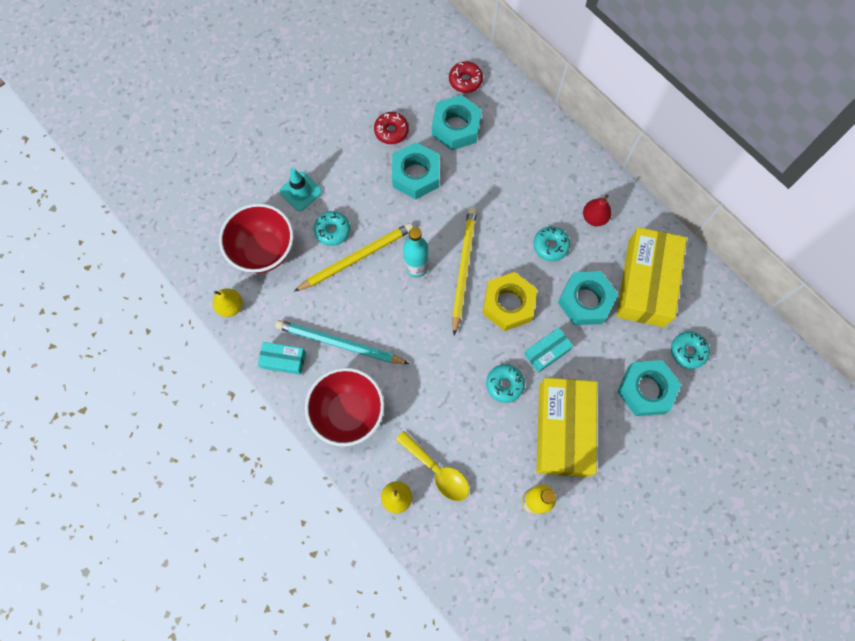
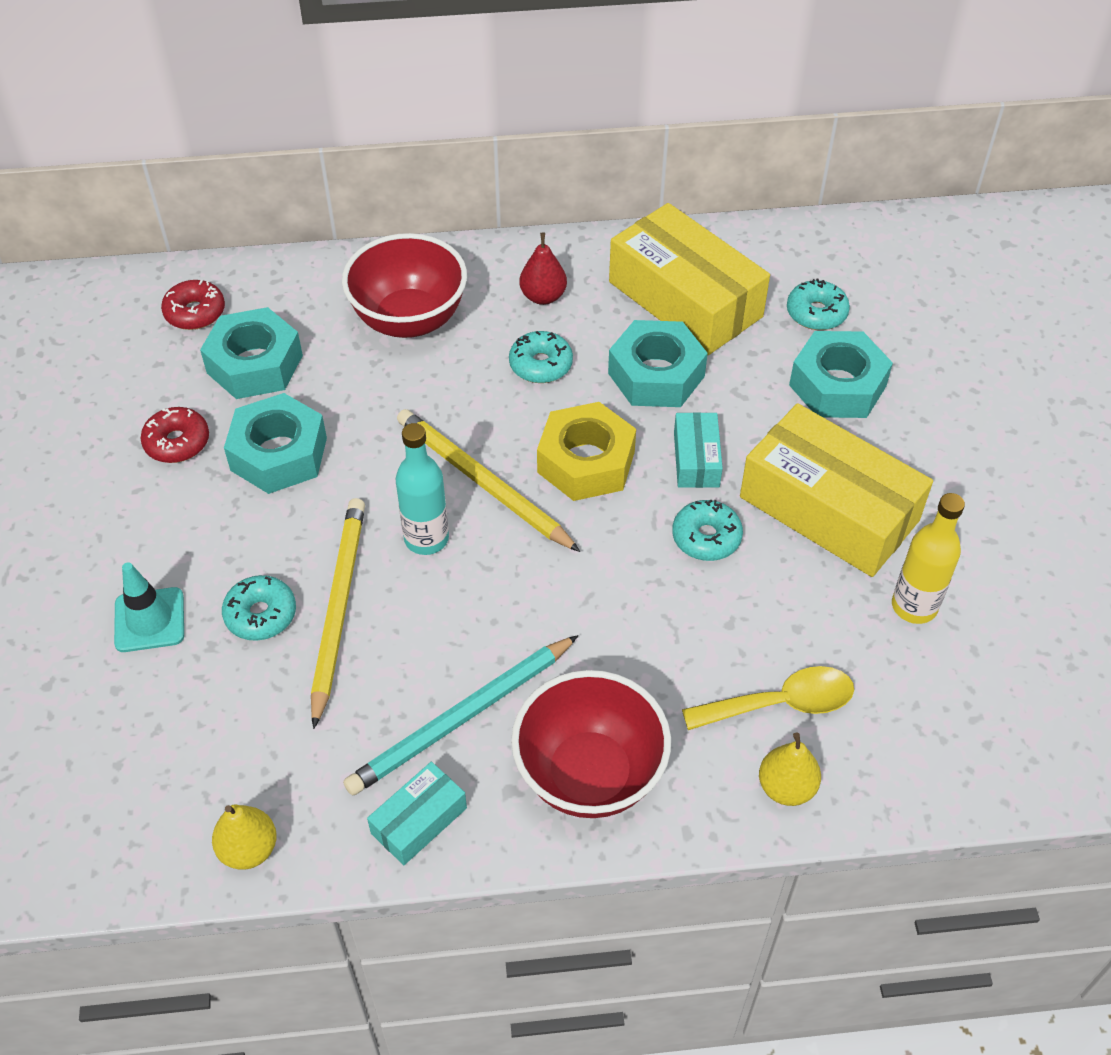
camera: 55 degrees left, 20 degrees down
(263, 250) = (197, 736): red bowl -> red bowl (409, 320)

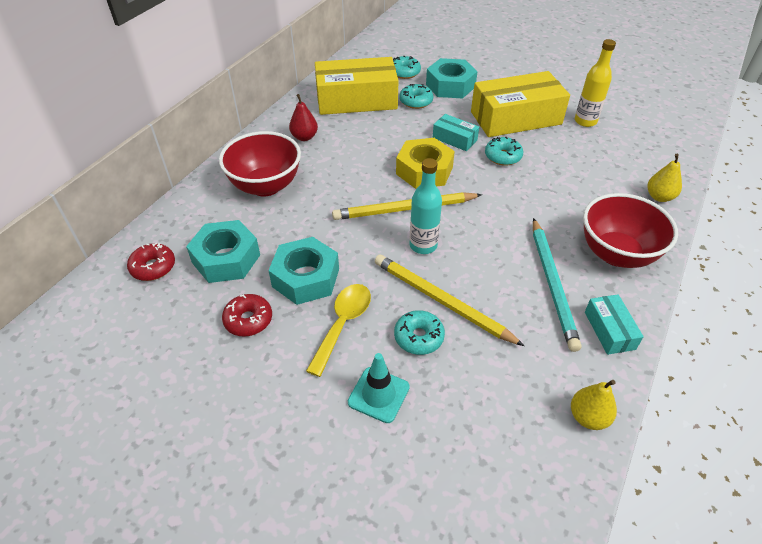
camera: 55 degrees left, 5 degrees down
(540, 365) = (348, 157): turquoise donut -> turquoise donut (416, 101)
(656, 374) = (392, 127): turquoise nut -> none
(780, 704) = (612, 178): yellow spoon -> yellow spoon (343, 324)

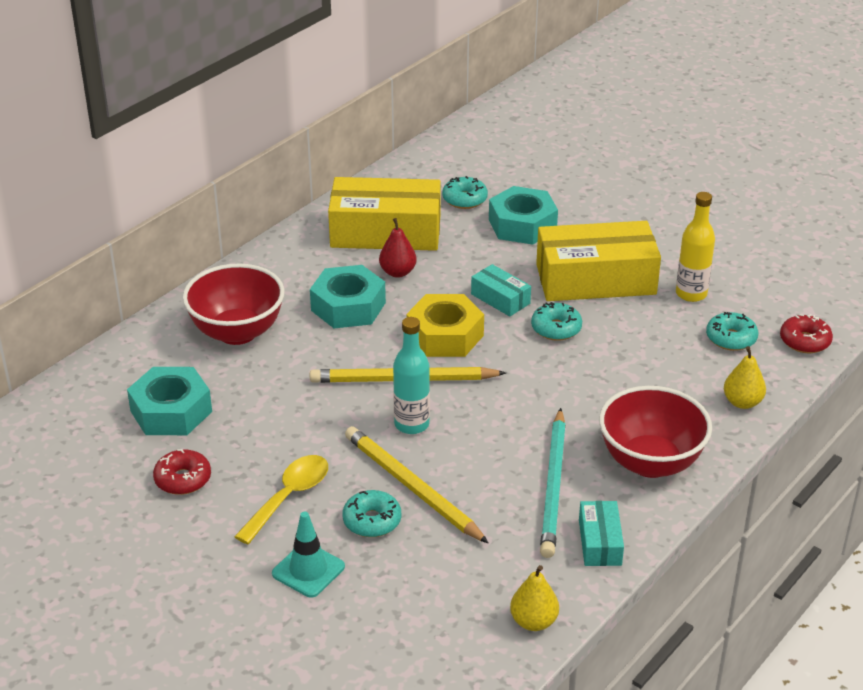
camera: 10 degrees right, 10 degrees down
(153, 267) = (85, 410): red donut -> red donut (805, 341)
(304, 137) = (302, 275): red pear -> red pear (398, 272)
(305, 278) = (259, 443): turquoise nut -> turquoise nut (348, 306)
(416, 101) = (466, 242): turquoise donut -> turquoise donut (731, 338)

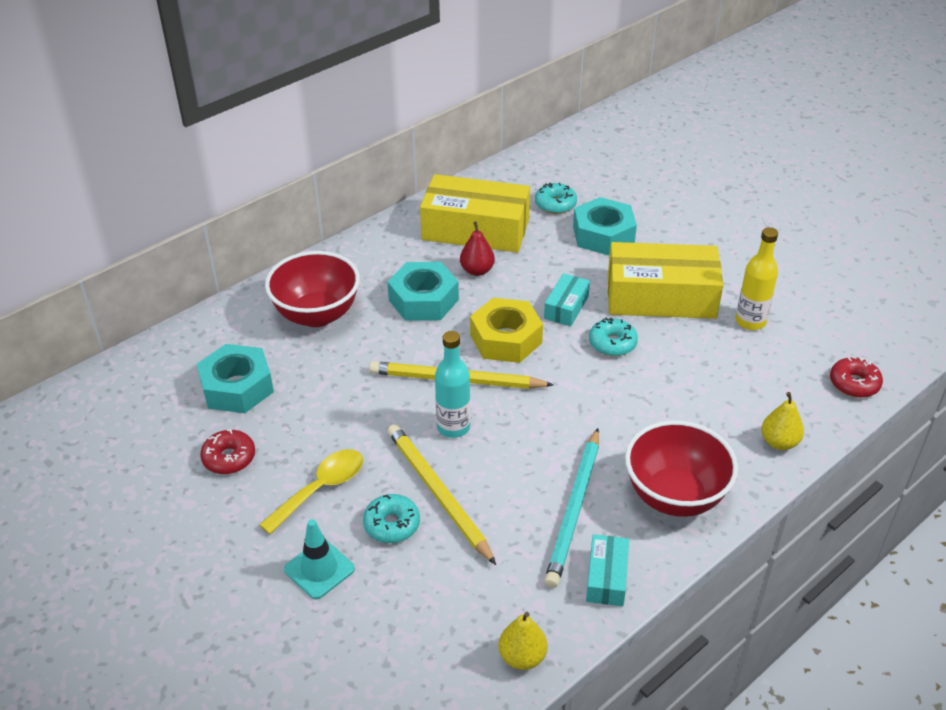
camera: 10 degrees right, 5 degrees up
(500, 299) = (566, 307): turquoise box -> turquoise box turned 60 degrees clockwise
(731, 338) = (780, 372): turquoise donut -> none

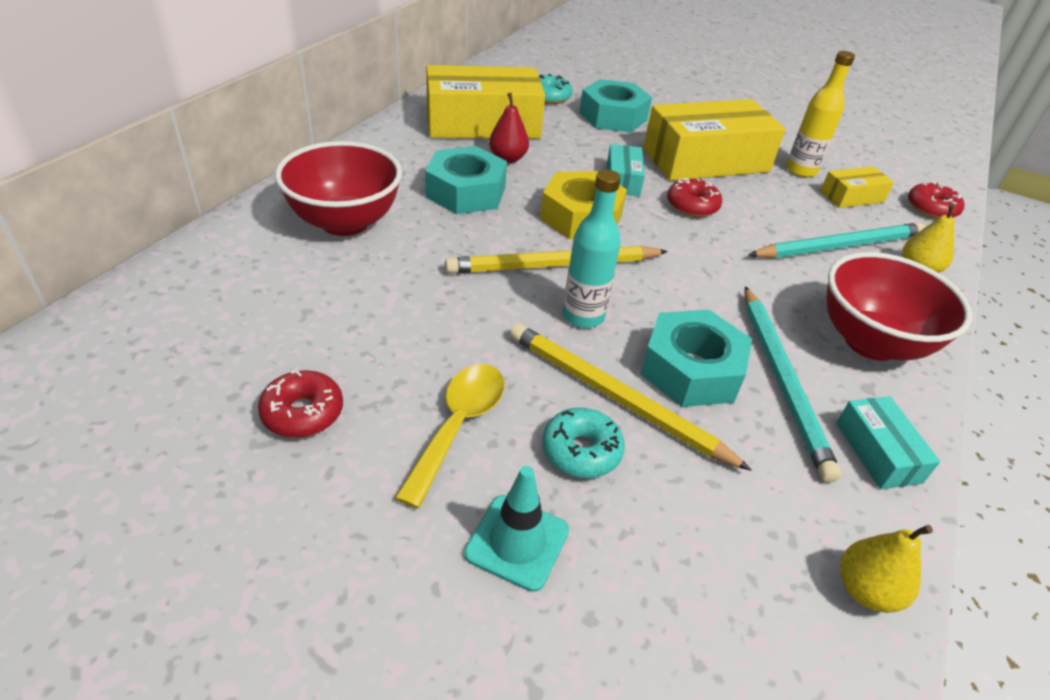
camera: 25 degrees left, 0 degrees up
(237, 387) = (274, 319): turquoise nut -> turquoise nut (691, 370)
(612, 343) = (692, 206): turquoise donut -> red donut
(722, 406) = (839, 246): none -> turquoise pencil
(779, 358) = (851, 197): none -> yellow box

